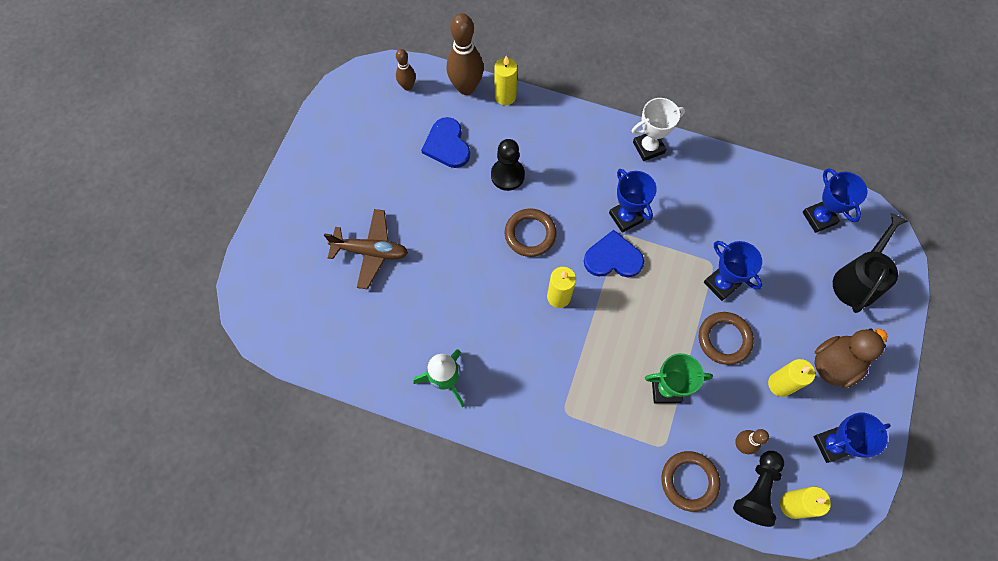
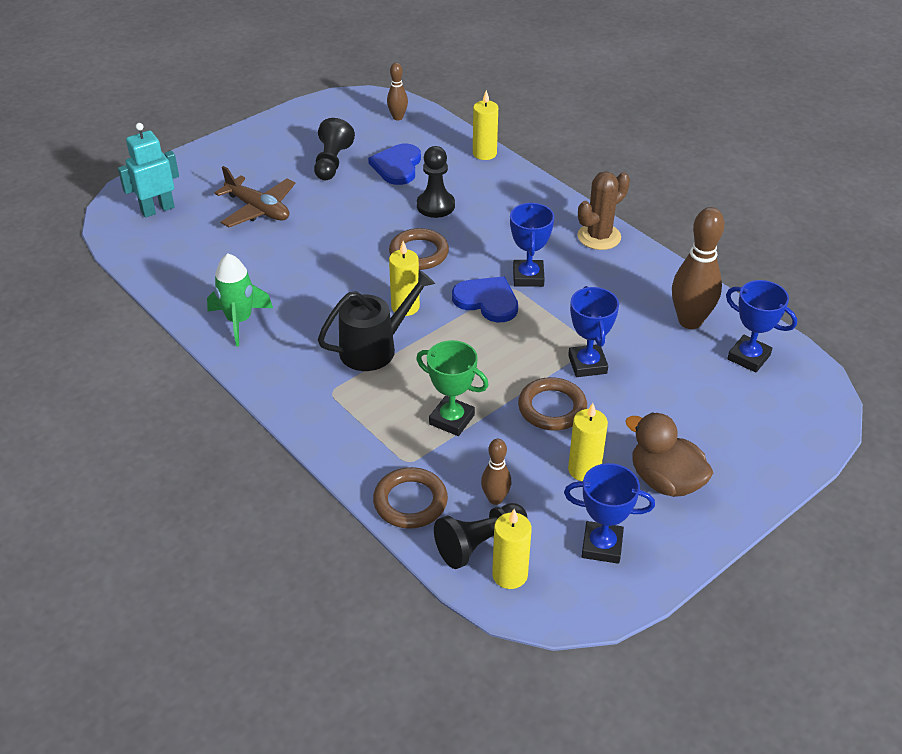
camera: 30 degrees right, 25 degrees down
(286, 295) = (157, 209): none -> turquoise robot
(391, 166) = (332, 162): none -> black pawn
(466, 87) = (452, 135): brown bowling pin -> brown bowling pin (690, 321)
(648, 147) = (599, 237): white trophy -> brown cactus
(819, 218) = (748, 357): blue trophy -> blue trophy turned 60 degrees counterclockwise
(835, 364) = (665, 481): brown duck -> brown duck turned 135 degrees counterclockwise
(857, 280) = (753, 424): black watering can -> black watering can (374, 348)

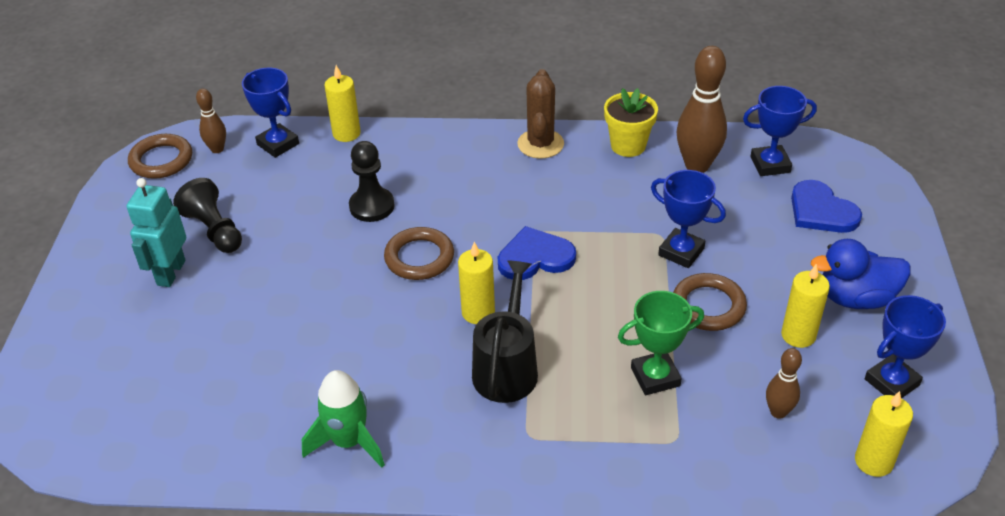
camera: 45 degrees left, 0 degrees up
(157, 209) = (91, 400): turquoise robot -> turquoise robot (170, 273)
(258, 209) = (205, 324): brown plane -> none
(397, 166) = (284, 194): blue heart -> blue heart (821, 211)
(410, 502) = (727, 471): brown ring -> brown ring (161, 160)
(479, 544) = (820, 457): black pawn -> none
(528, 277) = (536, 214): blue trophy -> blue trophy (278, 144)
(659, 276) = (628, 145): none -> yellow flower pot
(665, 481) = (855, 298): brown duck -> blue duck

